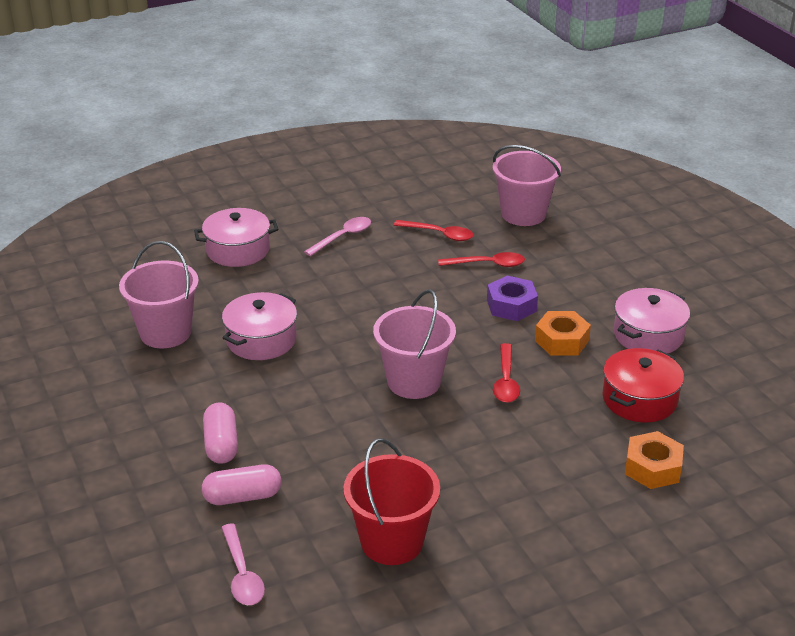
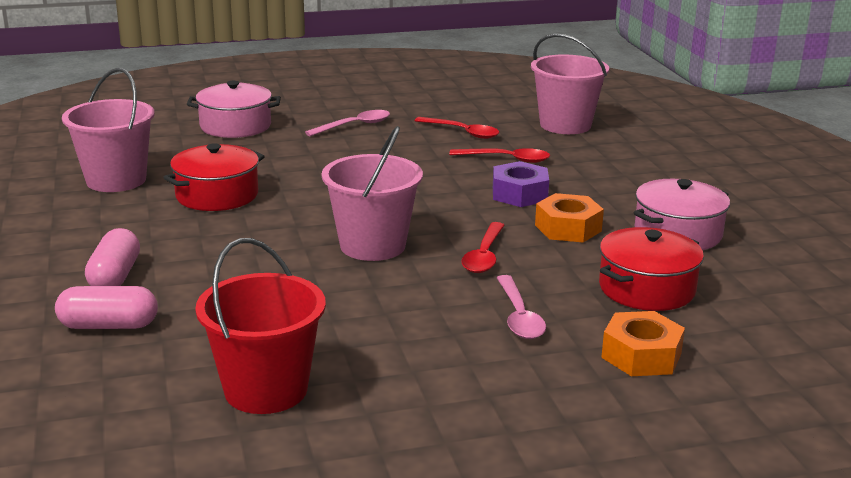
camera: 10 degrees right, 10 degrees down
(242, 574) = (59, 399): pink spoon -> pink spoon (519, 316)
(261, 340) = (217, 195): pink pot -> red pot

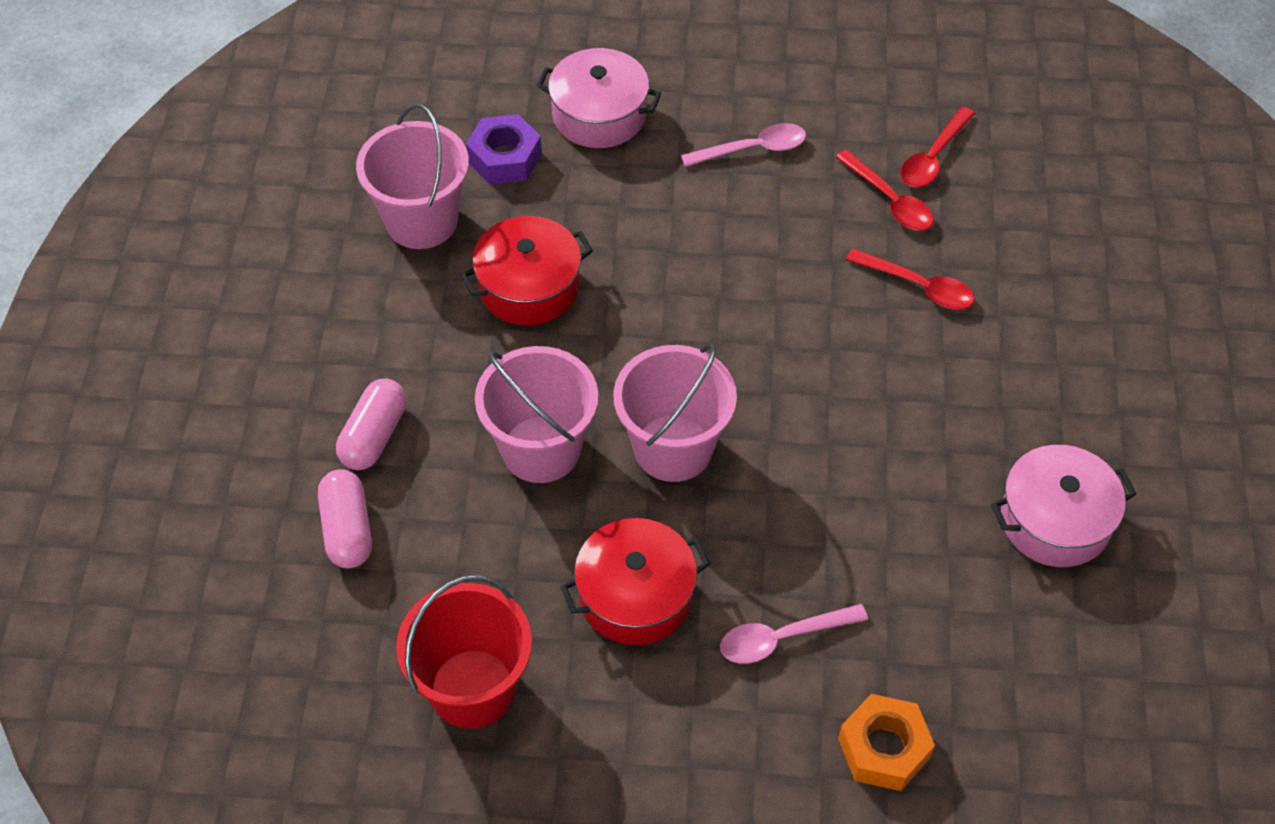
camera: 20 degrees right, 30 degrees up
(108, 326) = (347, 529): pink capsule -> pink capsule turned 60 degrees clockwise
(484, 256) = (794, 505): red spoon -> red spoon (933, 157)
(519, 194) = (897, 377): purple nut -> purple nut (504, 158)
(519, 316) = (782, 638): pink spoon -> pink spoon turned 60 degrees clockwise
(565, 125) = (1040, 213): pink bucket -> pink bucket (541, 449)
(568, 228) = (922, 472): orange nut -> none
(646, 288) = (954, 626): red pot -> red pot (635, 596)

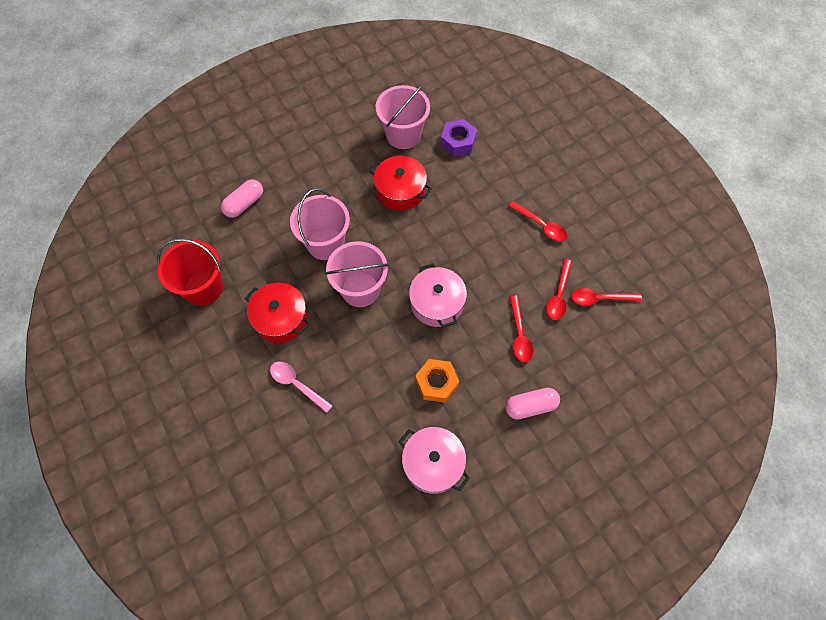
camera: 55 degrees right, 10 degrees up
(374, 436) = (291, 185): pink capsule -> pink capsule (530, 406)
(599, 115) = (509, 159): pink pot -> pink pot (437, 303)
(753, 149) = (541, 225): pink spoon -> red spoon
(884, 749) = (269, 454): orange nut -> orange nut (436, 383)

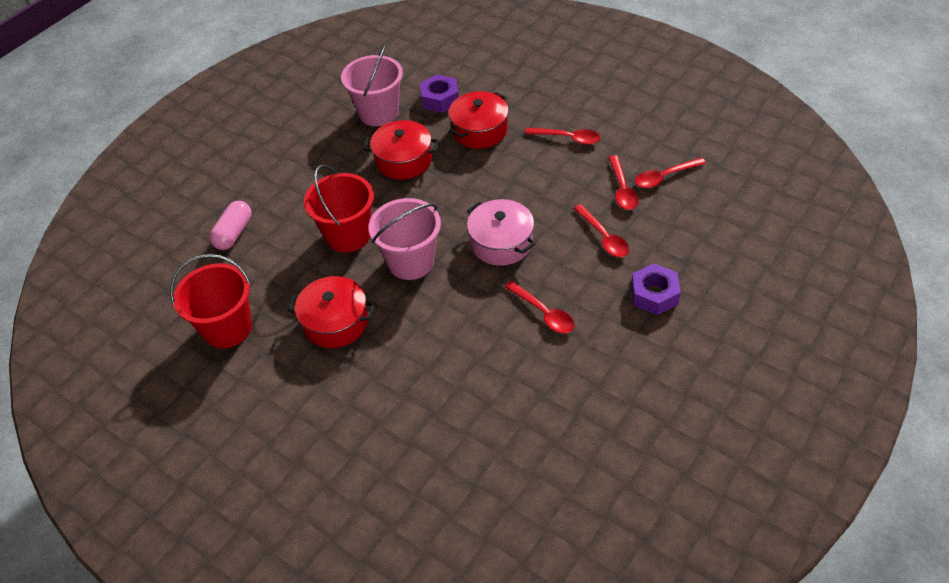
camera: 20 degrees left, 15 degrees down
(297, 384) = (389, 376): pink spoon -> none
(325, 243) = (348, 235): pink bucket -> red bucket
(433, 463) = (584, 387): pink pot -> none
(436, 383) = (544, 313): orange nut -> red spoon
(474, 187) = (479, 130): none -> red pot
(530, 406) = (654, 294): pink capsule -> purple nut

